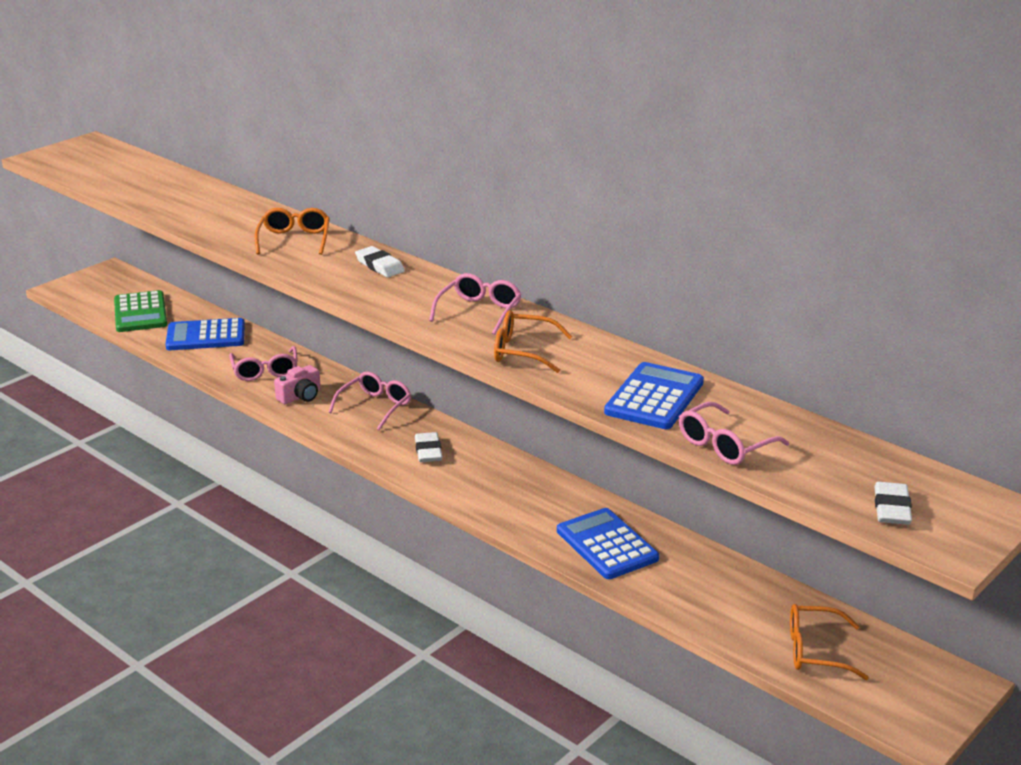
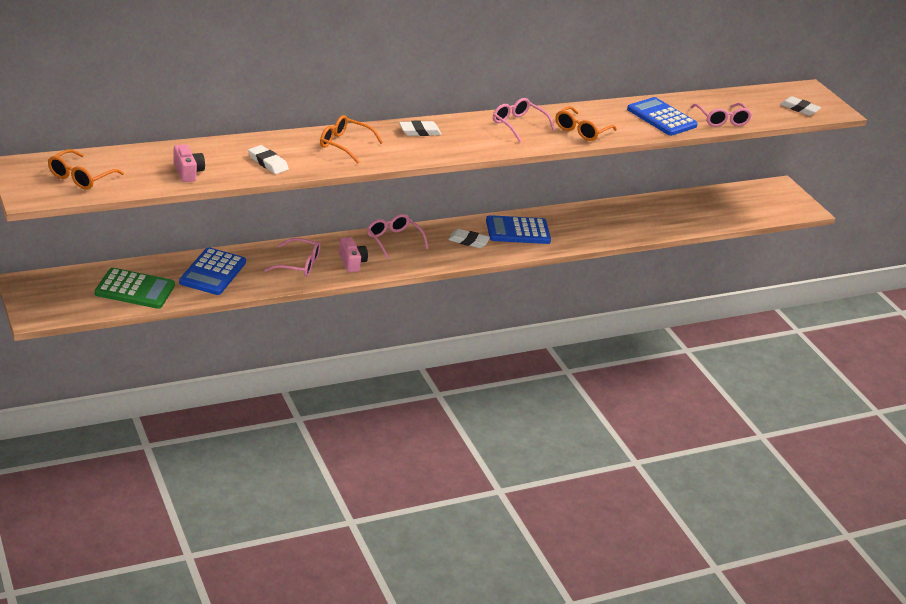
camera: 70 degrees left, 5 degrees up
(149, 195) = (188, 172): none -> pink camera
(208, 218) = (268, 163): none -> white eraser
(607, 545) = (614, 224): blue calculator -> blue calculator (518, 231)
(815, 651) = (739, 208): orange glasses -> orange glasses (80, 177)

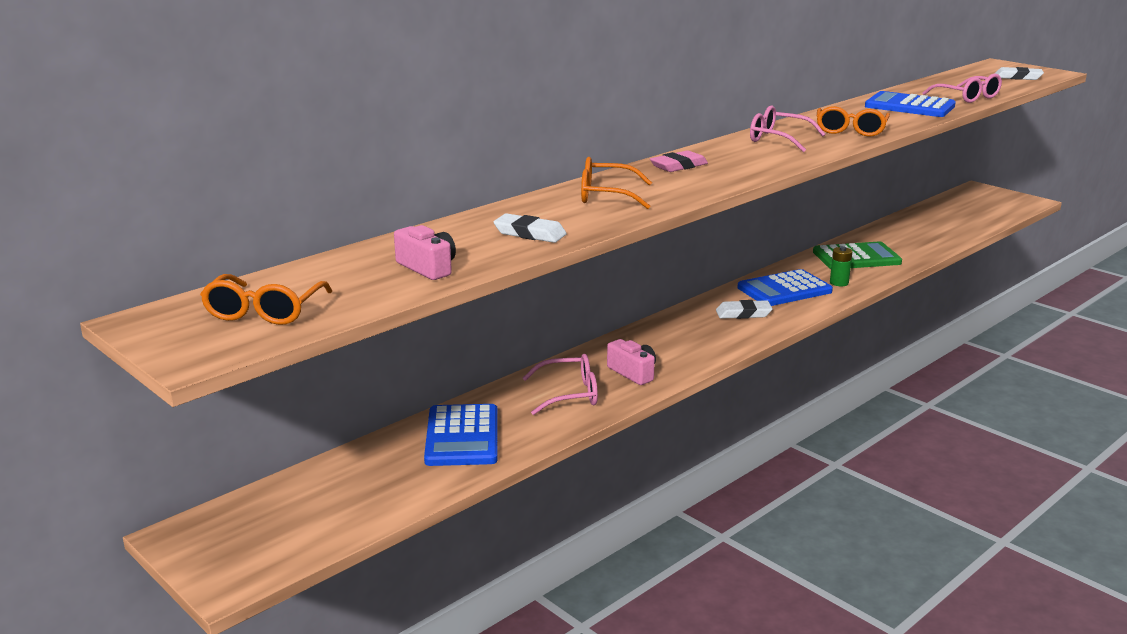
camera: 15 degrees left, 10 degrees down
(135, 289) = (366, 492): green calculator -> green calculator (856, 257)
(393, 240) = (657, 335): pink glasses -> none
(419, 131) = (678, 166): white eraser -> pink eraser
(563, 237) = (839, 283): none -> green battery

